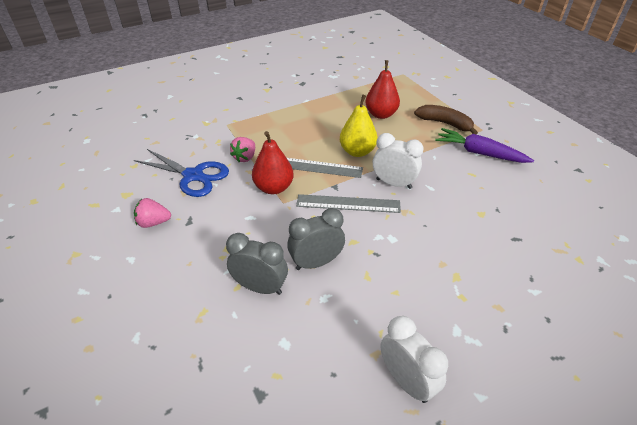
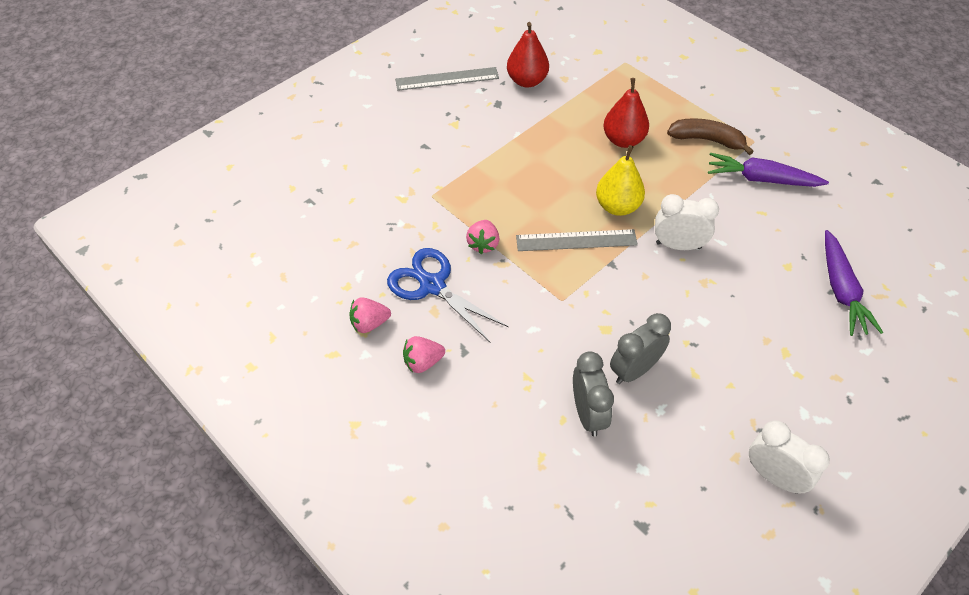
camera: 15 degrees left, 10 degrees up
(133, 190) = (369, 323): none -> pink strawberry
(193, 176) = (432, 285): blue scissors -> blue scissors turned 150 degrees counterclockwise
(260, 287) = (588, 414): grey clock -> grey clock turned 75 degrees clockwise
(273, 188) = (541, 282): red pear -> red pear (527, 81)
(348, 203) = (637, 285): grey ruler -> grey ruler (447, 79)
(524, 239) = (841, 290): none -> purple carrot

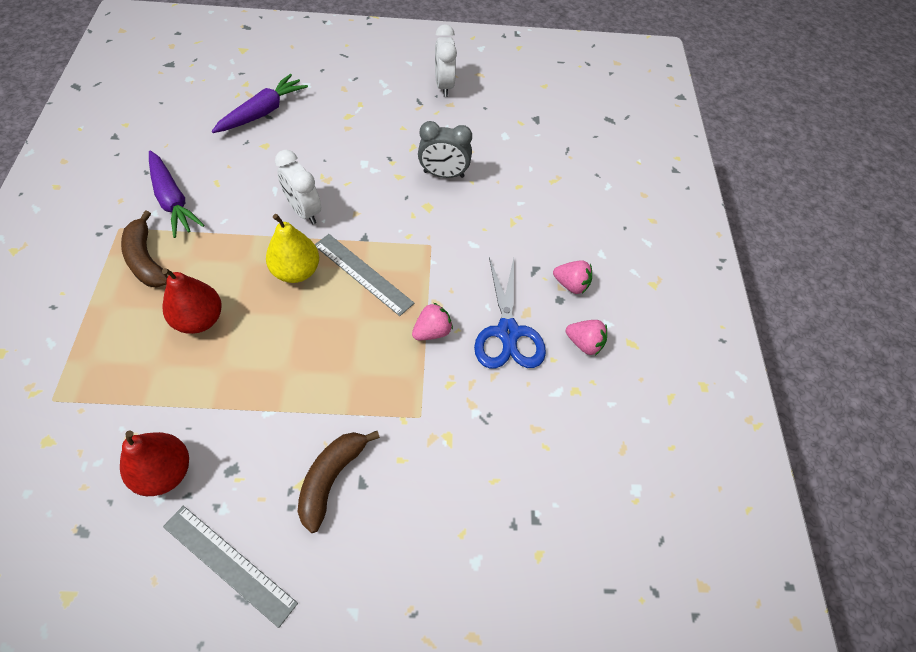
camera: 140 degrees left, 5 degrees up
(443, 136) = (331, 478): none -> brown banana
(588, 414) = (500, 177): grey clock -> none

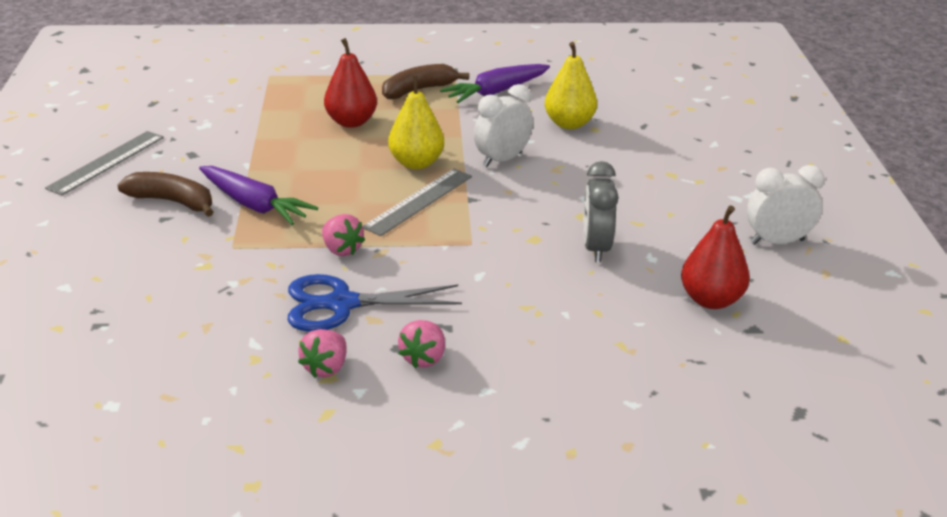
camera: 90 degrees right, 25 degrees down
(165, 472) = (196, 126): red pear -> red pear (711, 300)
(251, 159) = (569, 124): none -> yellow pear
(262, 112) = (648, 122): purple carrot -> purple carrot (254, 205)

